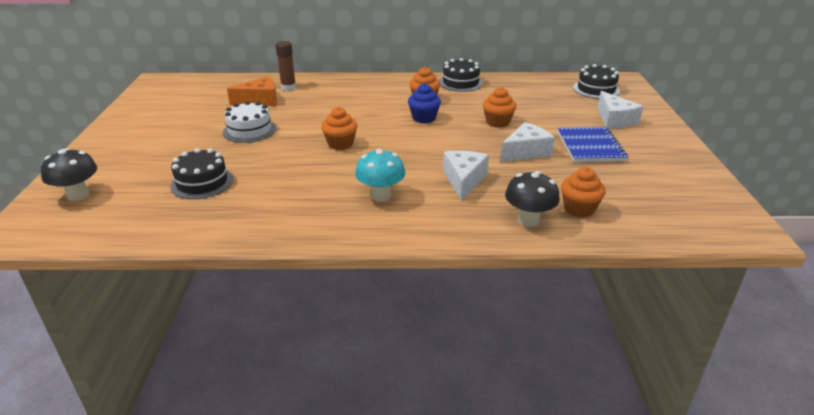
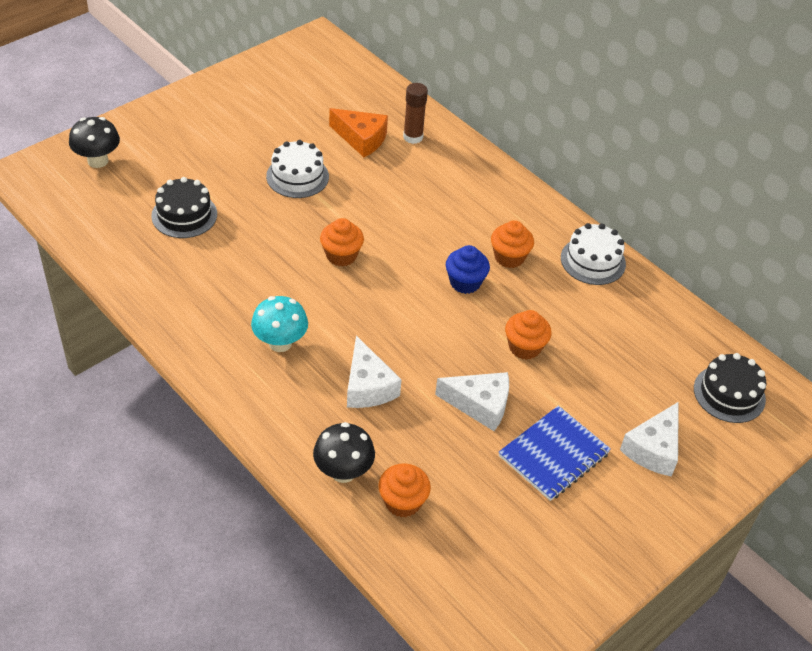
camera: 45 degrees right, 15 degrees up
(460, 83) = (593, 261): black cake -> white cake
(464, 180) = (368, 386): white cheese -> white cheese turned 105 degrees clockwise

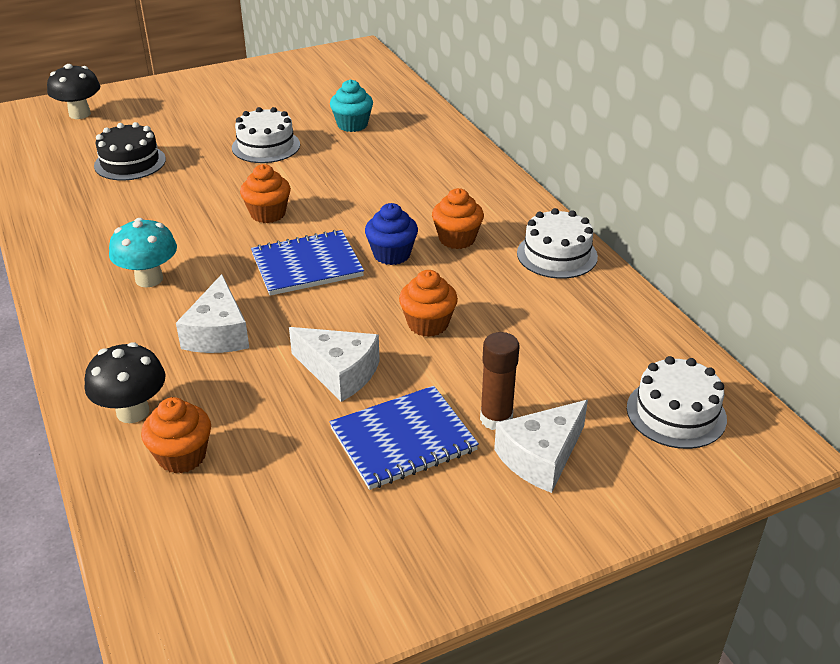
camera: 20 degrees right, 10 degrees down
(361, 139) = (352, 125): orange cheese -> turquoise cupcake
(402, 305) = (307, 265): none -> blue notebook
(413, 137) = (408, 129): brown glue stick -> brown glue stick (496, 419)
(729, 394) = (676, 413): black cake -> white cake

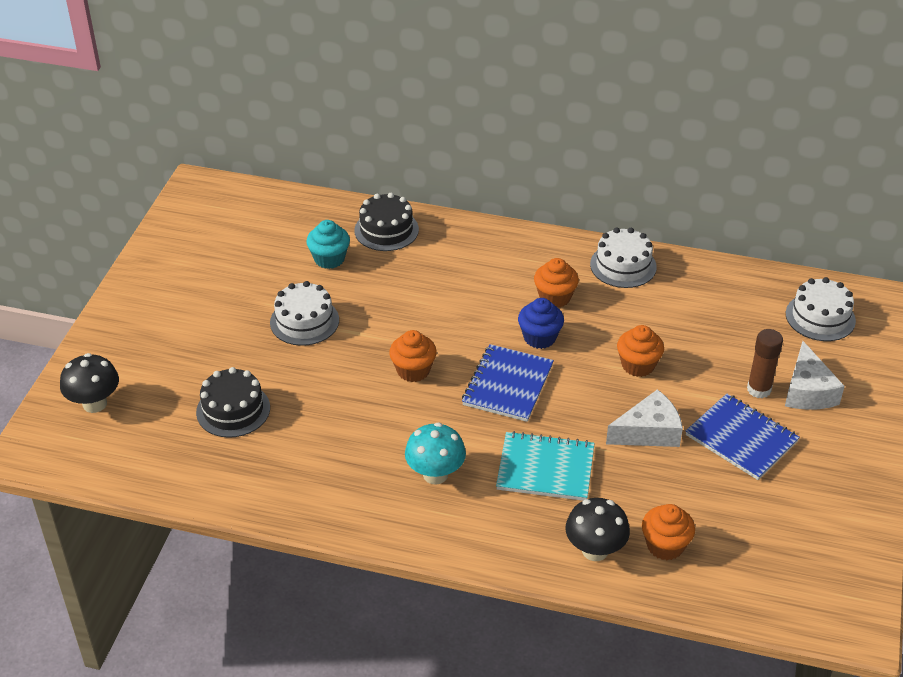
camera: 50 degrees left, 5 degrees up
(218, 333) = (545, 468): white cheese -> turquoise notebook
(403, 440) = (741, 438): blue notebook -> blue notebook turned 60 degrees counterclockwise
(422, 131) = (386, 230): none -> black cake

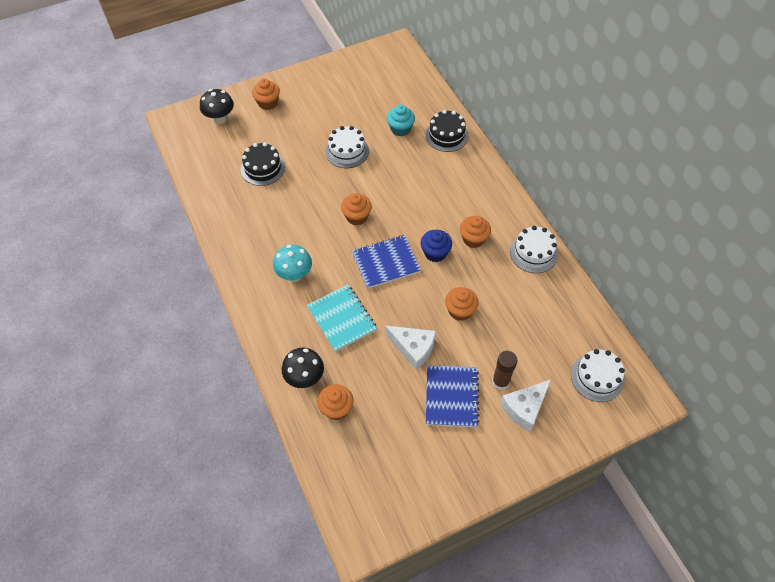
camera: 50 degrees right, 15 degrees up
(132, 345) = (268, 103): none -> orange cupcake

